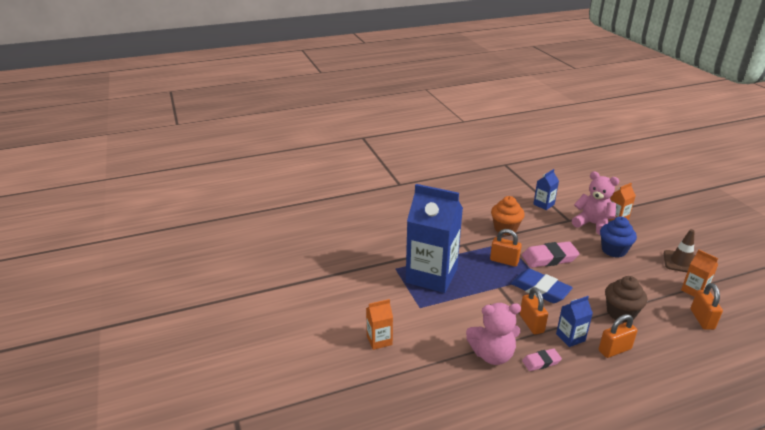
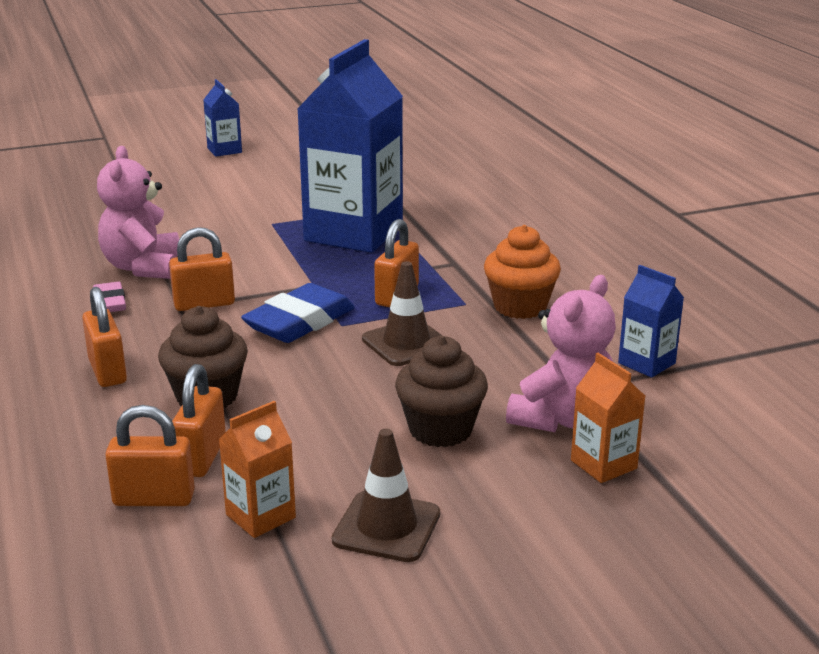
camera: 90 degrees right, 5 degrees down
(379, 340) = (205, 197): orange carton -> none
(549, 258) = (406, 343): pink eraser -> brown traffic cone
(570, 337) = (156, 334): blue carton -> blue carton (224, 150)
(613, 250) = (440, 430): blue cupcake -> brown cupcake
(667, 309) = (202, 457): none -> orange padlock

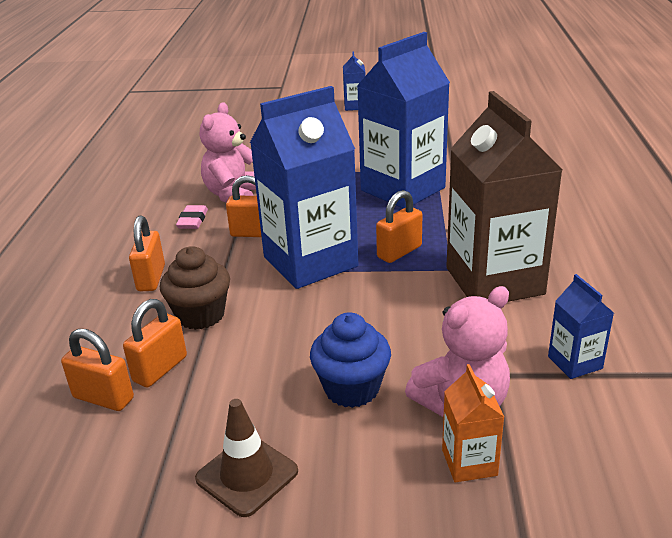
camera: 25 degrees right, 5 degrees up
(260, 516) = (163, 436): orange carton -> none
(299, 322) = (310, 262): blue eraser -> blue carton
(406, 343) = (378, 298): brown traffic cone -> none
(440, 430) = (352, 389): brown cupcake -> blue cupcake
(520, 307) = (494, 281): orange cupcake -> brown carton

